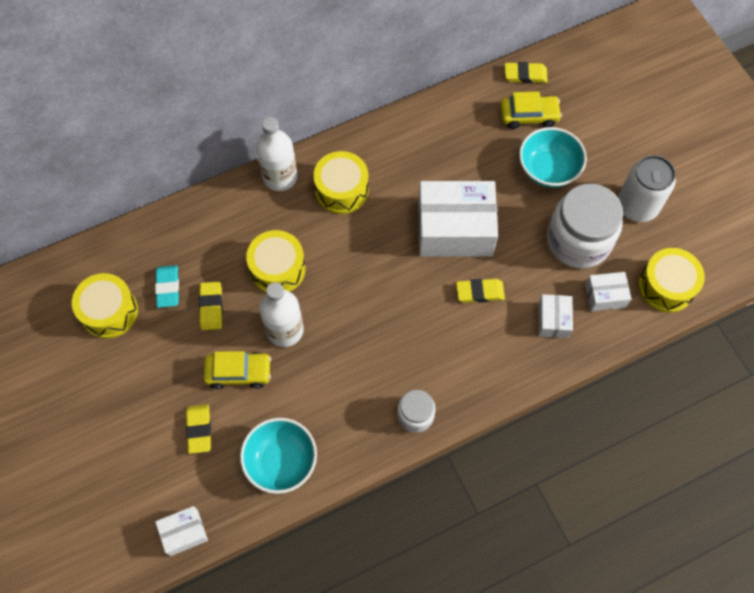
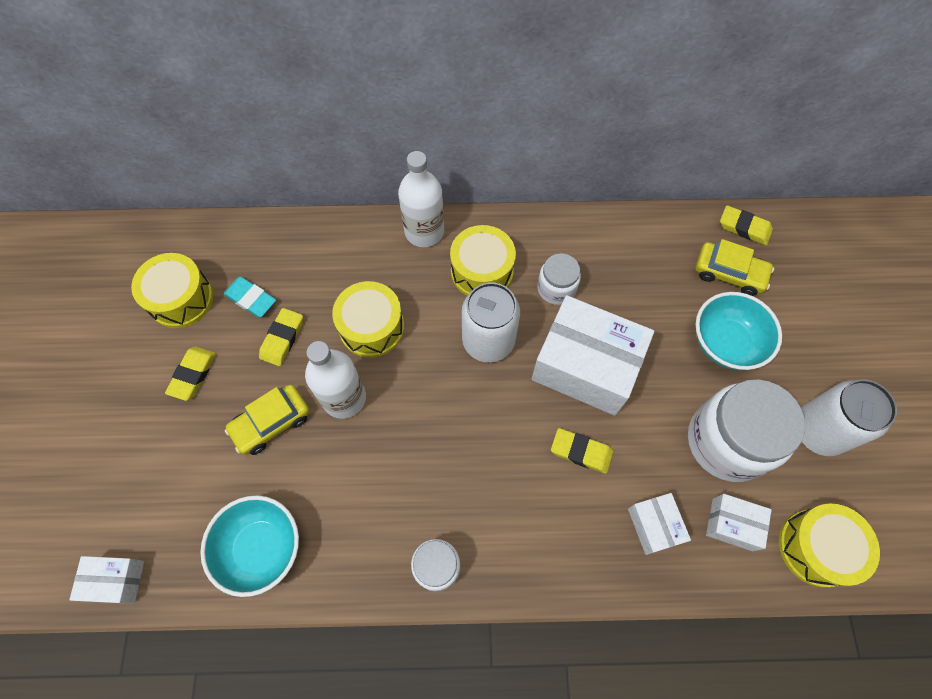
camera: 25 degrees right, 0 degrees up
(168, 288) = (251, 299): turquoise eraser -> turquoise eraser turned 75 degrees counterclockwise
(199, 429) = (197, 468): yellow eraser -> yellow eraser (193, 374)
(238, 372) = (271, 423): yellow car -> yellow car turned 120 degrees clockwise
(373, 241) = (488, 341): none -> white can
(405, 180) = (556, 288): none -> white jar
(553, 320) = (654, 525): white box -> white box turned 45 degrees counterclockwise

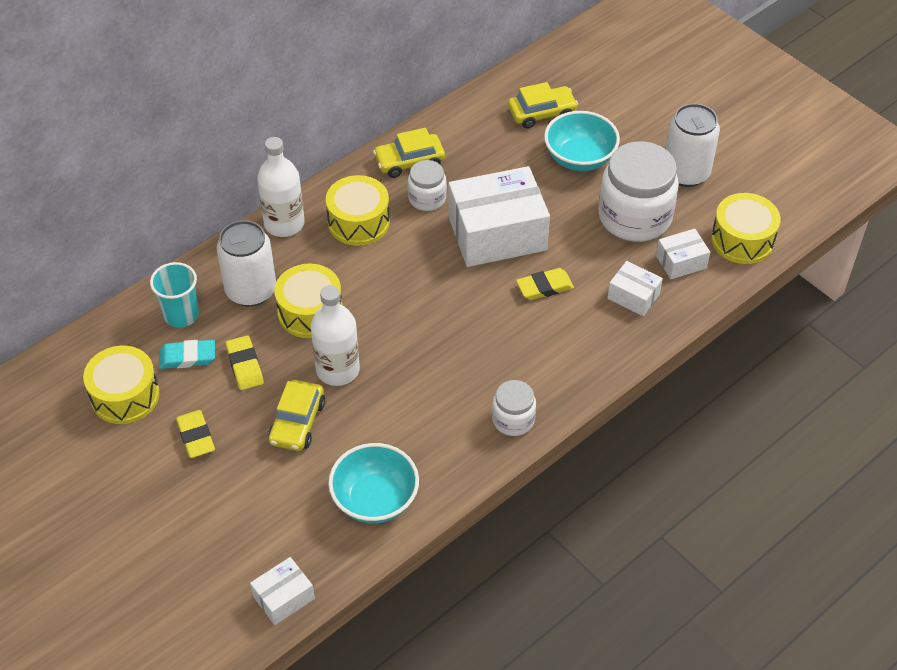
camera: 40 degrees left, 15 degrees down
(280, 258) = (181, 315): none -> turquoise cup
(488, 341) = (410, 263): white can -> white can (251, 290)
(572, 243) = (409, 162): none -> yellow car
(744, 227) = (525, 77): yellow eraser -> none

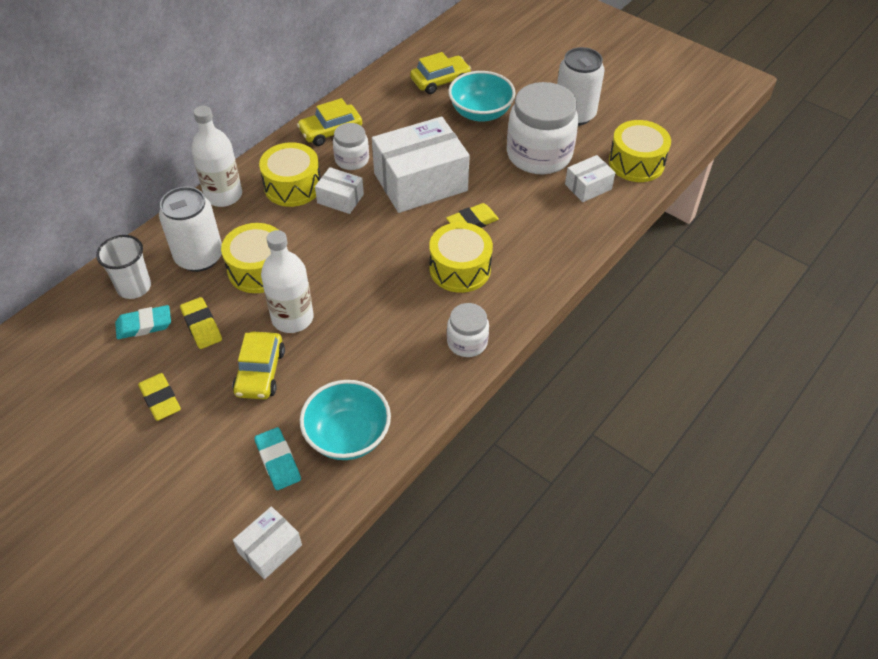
camera: 10 degrees left, 0 degrees up
(125, 396) = (85, 369): yellow drum -> yellow drum (460, 269)
(181, 315) = (134, 287): turquoise cup -> white cup
(303, 514) = (278, 461): none -> turquoise eraser
(633, 296) = (553, 220): white box -> white box (340, 199)

